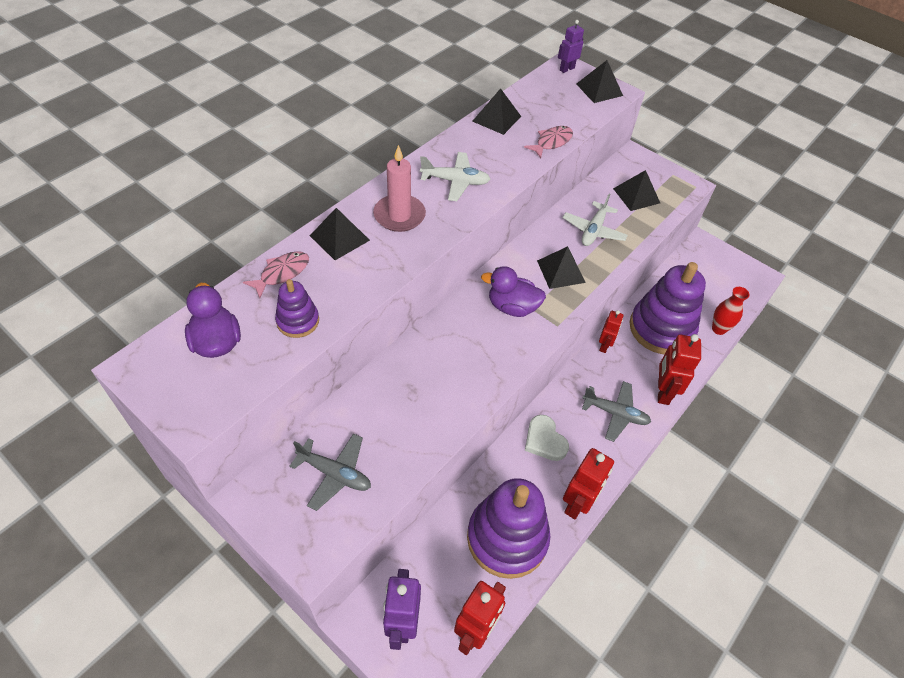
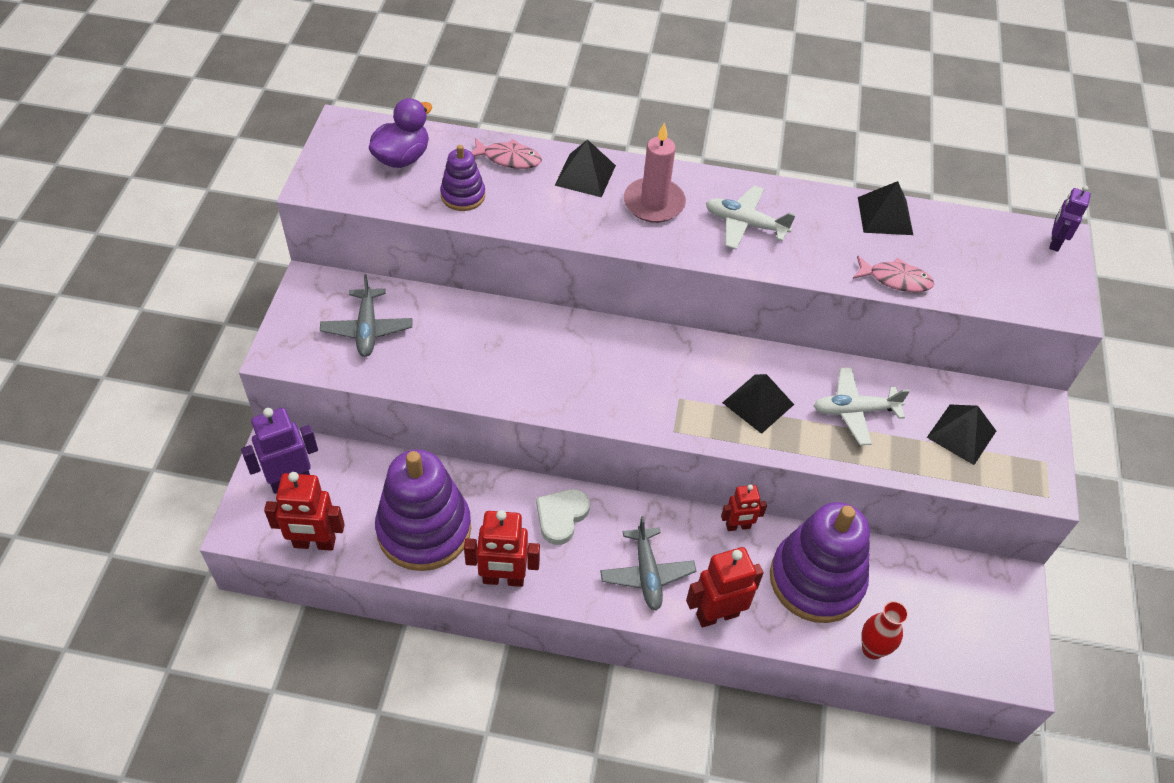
camera: 60 degrees right, 0 degrees up
(455, 181) = (745, 224): white plane -> white plane turned 135 degrees clockwise
(512, 307) = (666, 379): purple duck -> none
(566, 69) = (1054, 242): purple robot -> purple robot turned 90 degrees counterclockwise
(599, 89) = (1050, 288): black pyramid -> none

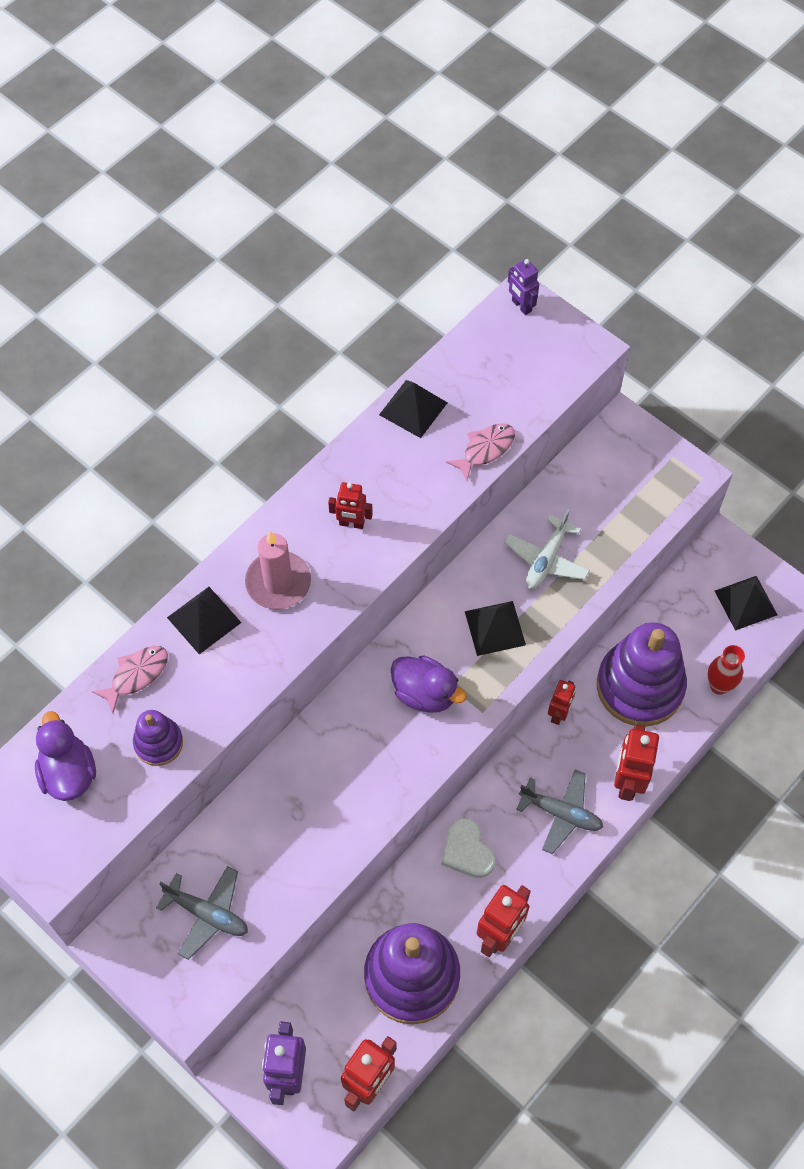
camera: 55 degrees left, 10 degrees up
(658, 382) = (425, 693): none -> purple duck
(745, 224) = (351, 523): white plane -> red robot
(961, 434) = (614, 497): black pyramid -> black pyramid (745, 602)

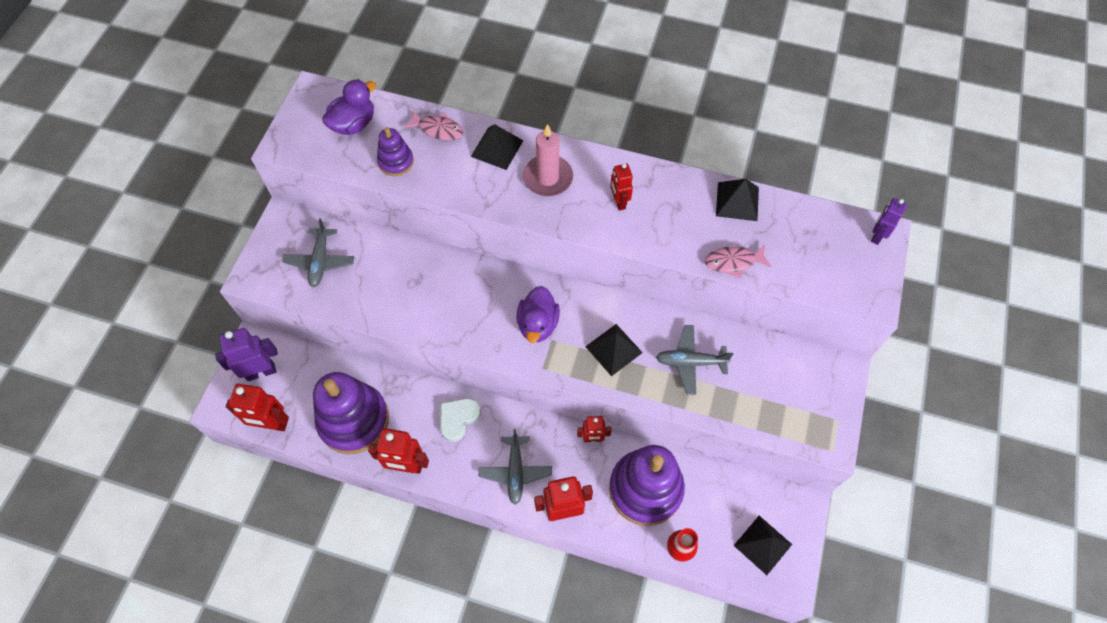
camera: 65 degrees right, 0 degrees up
(485, 449) = (733, 262): pink fish -> pink fish turned 150 degrees clockwise
(546, 559) = (690, 362): white plane -> grey plane

